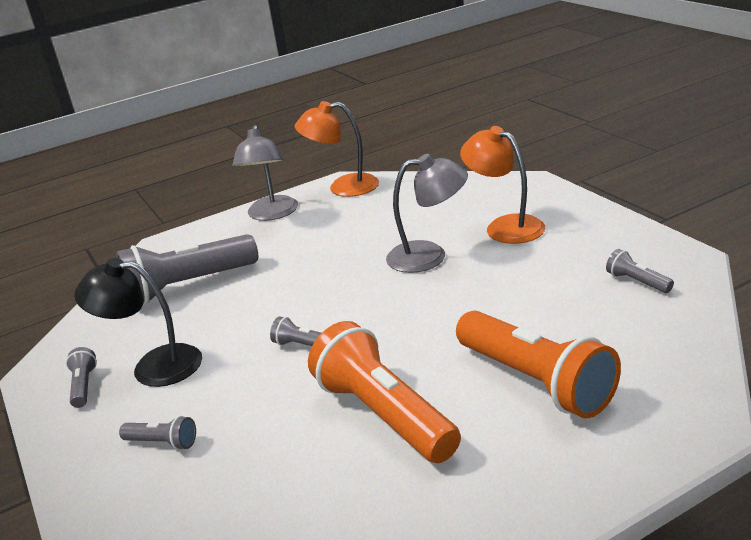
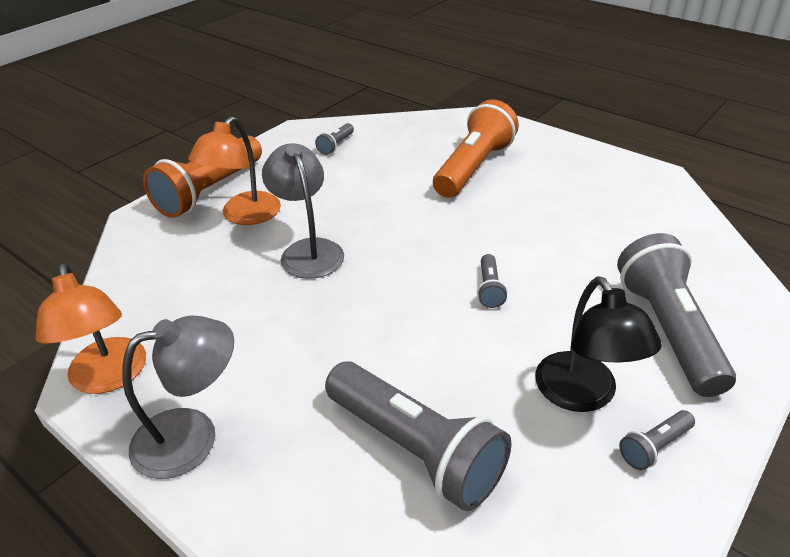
camera: 115 degrees left, 10 degrees up
(163, 443) = (667, 330): grey flashlight -> grey flashlight, size x2.30
(384, 414) = (547, 220): orange flashlight -> orange flashlight (209, 191)

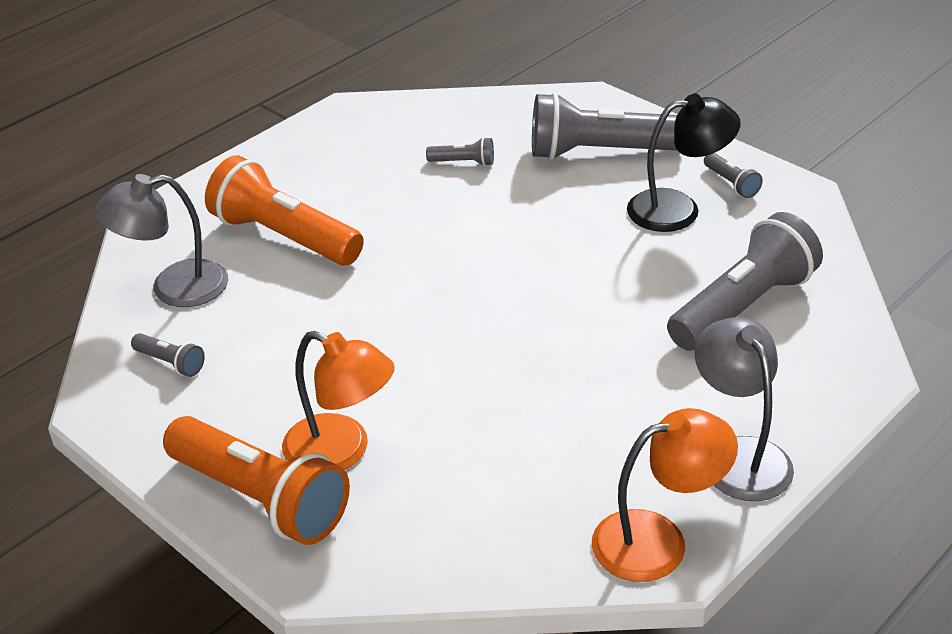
camera: 85 degrees left, 0 degrees up
(308, 250) = (437, 383): grey lamp -> grey lamp (173, 288)
(489, 289) = (531, 246): grey flashlight -> grey flashlight (464, 162)

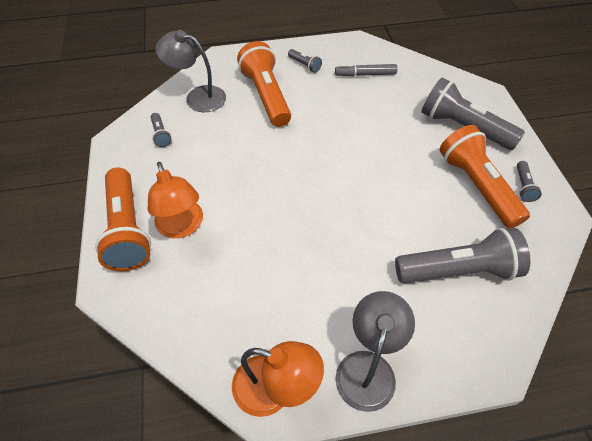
camera: 35 degrees right, 15 degrees up
(404, 146) = (365, 74): none -> grey marker
(464, 162) = (386, 98): grey flashlight -> grey flashlight (305, 65)
(678, 209) = (476, 186): black lamp -> orange flashlight

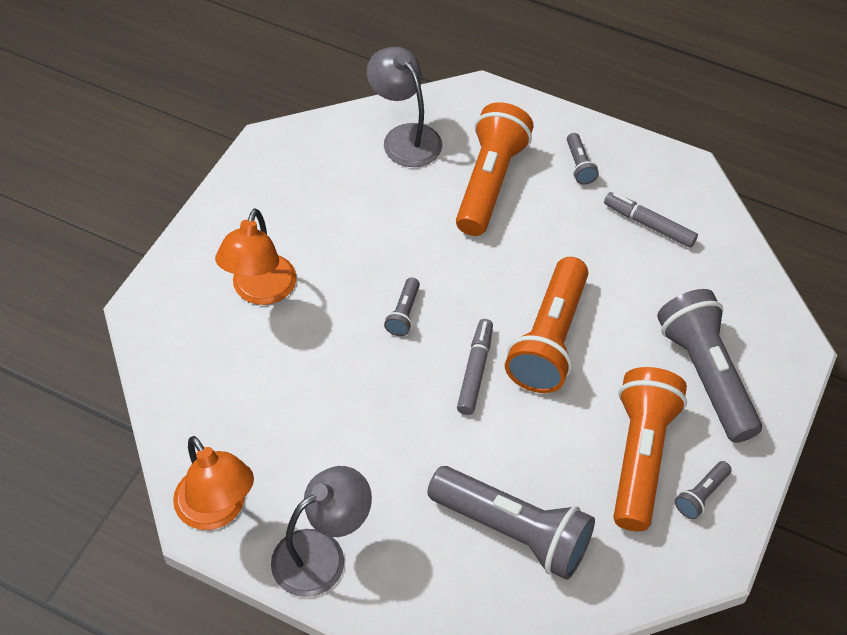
camera: 35 degrees right, 0 degrees up
(127, 229) = (205, 259): orange flashlight -> orange flashlight (549, 340)
(161, 135) = (323, 164): grey flashlight -> grey flashlight (403, 314)
(351, 195) = (475, 371): none -> grey marker

